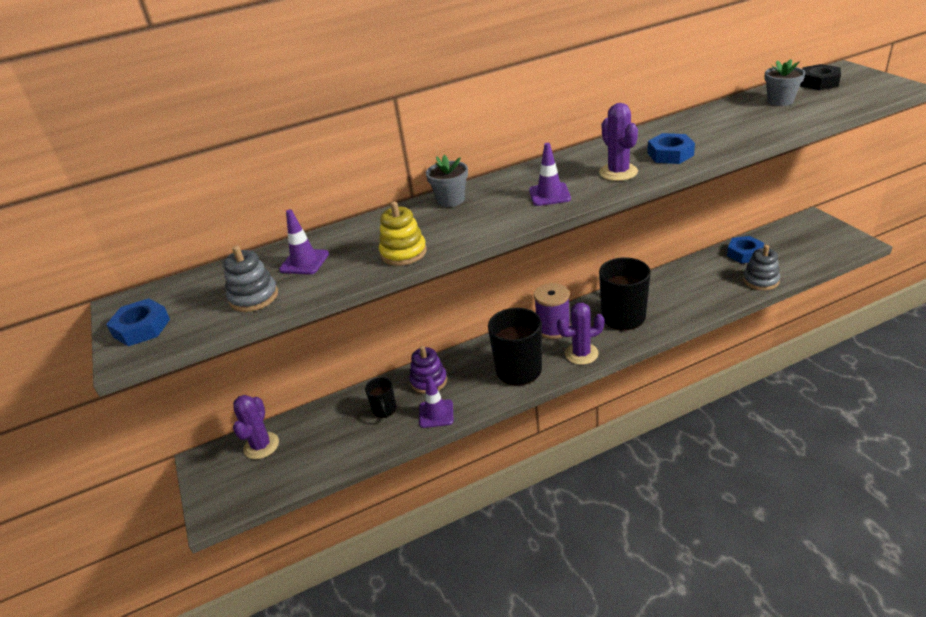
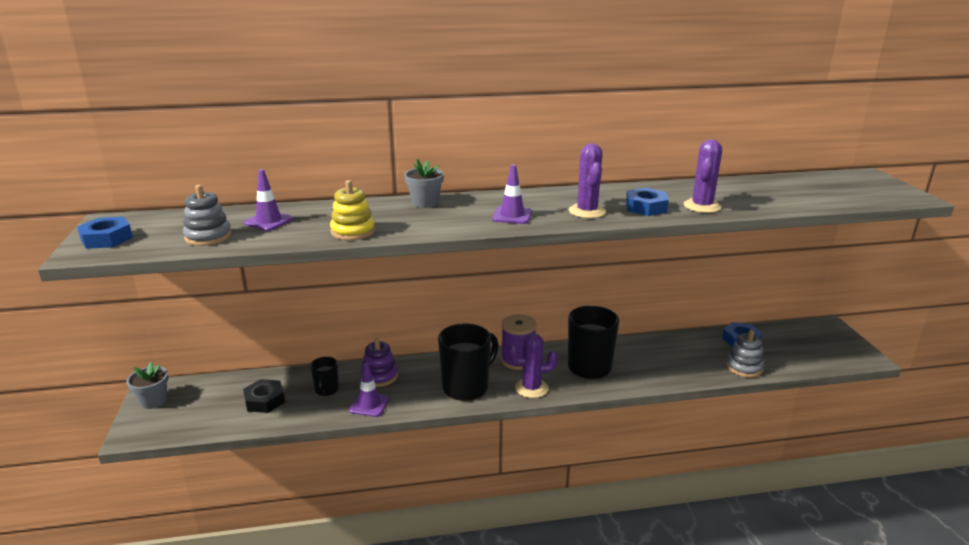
camera: 10 degrees right, 10 degrees down
(261, 446) = (206, 391): purple cactus -> purple cactus (702, 206)
(780, 101) = (784, 187): grey flower pot -> grey flower pot (153, 401)
(819, 82) = (834, 180): black nut -> black nut (264, 400)

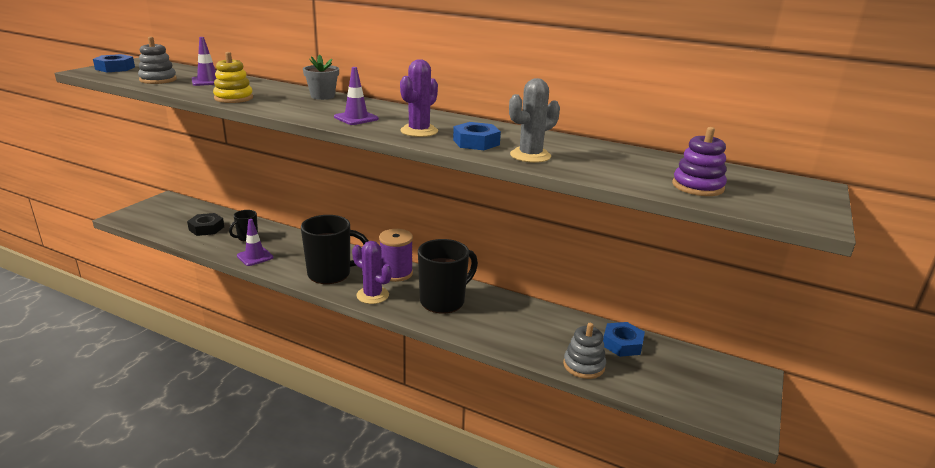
camera: 35 degrees right, 0 degrees up
(153, 401) = (157, 204): grey flower pot -> none
(379, 376) = (290, 243): purple stacking toy -> purple stacking toy (697, 186)
(702, 206) = (530, 156): purple cactus -> grey cactus

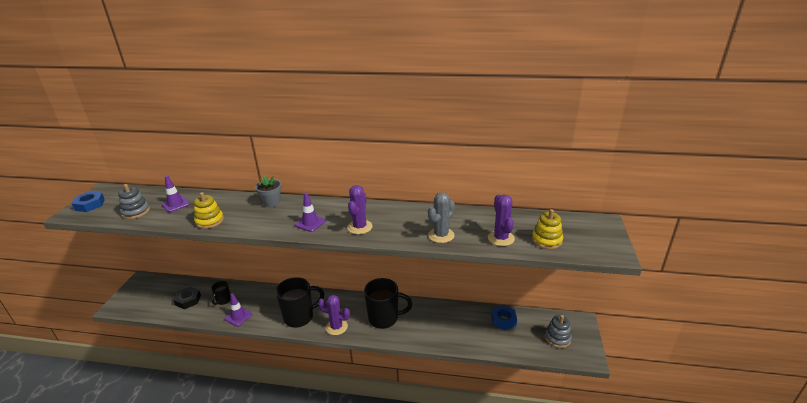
camera: 15 degrees left, 5 degrees up
(396, 273) = (343, 303): purple spool -> none
(443, 301) = (384, 318): black mug -> black mug turned 60 degrees clockwise
(476, 142) = (401, 230): blue nut -> none
(584, 365) = (488, 344): grey stacking toy -> grey stacking toy (557, 338)
(622, 173) = (501, 238): none -> purple cactus
(697, 186) = (546, 240): purple stacking toy -> yellow stacking toy

